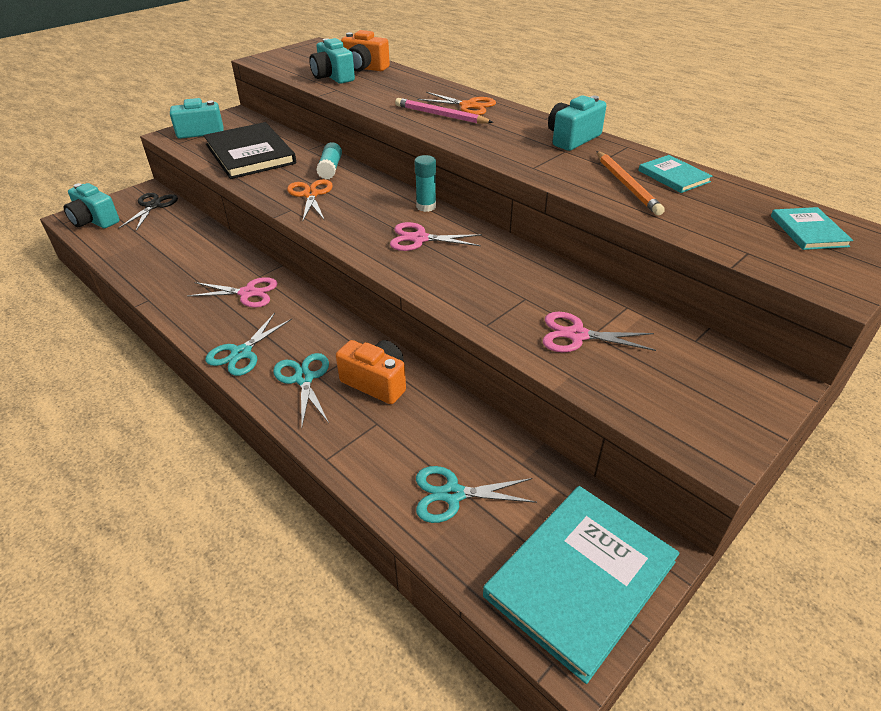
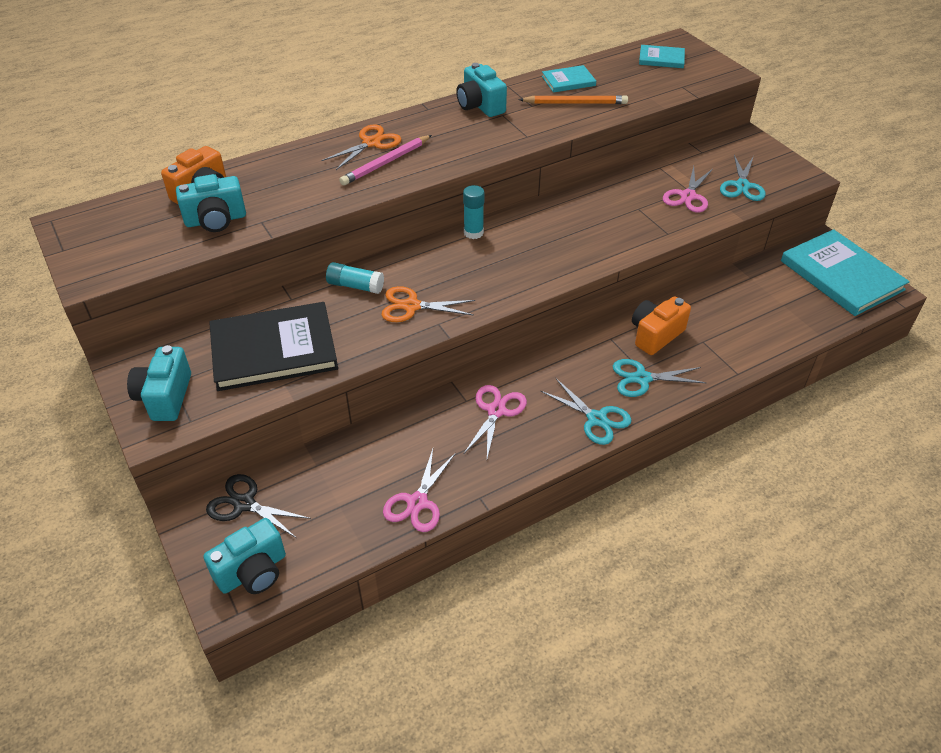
camera: 75 degrees left, 5 degrees up
(419, 238) = (531, 246): pink scissors -> pink scissors (417, 502)
(452, 494) = (776, 314): turquoise scissors -> turquoise scissors (742, 186)

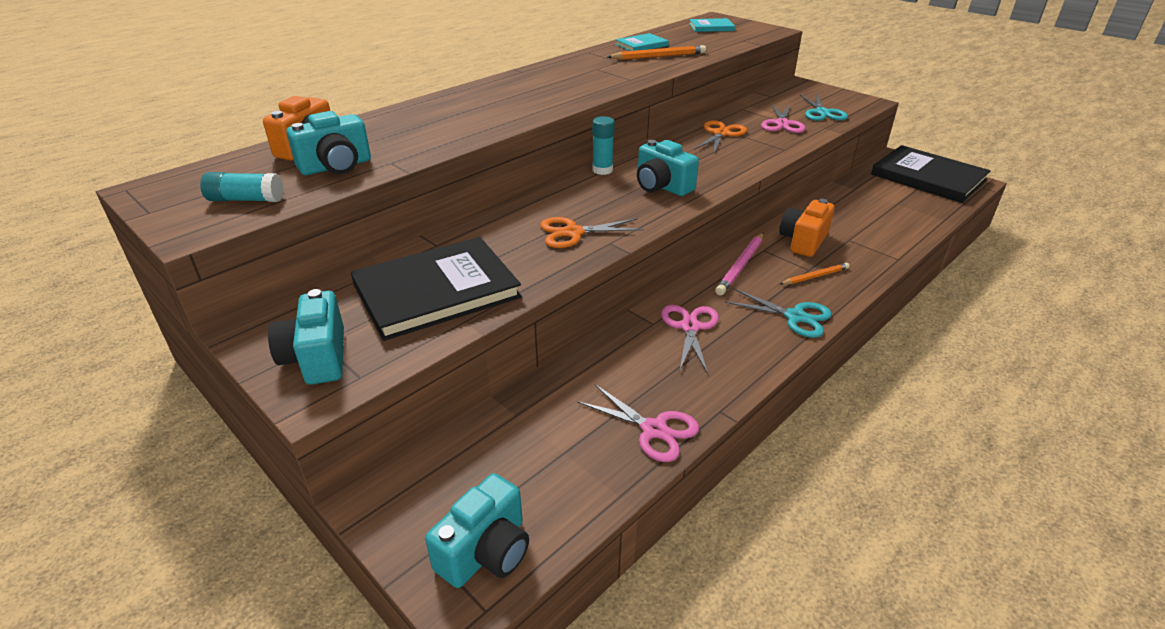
camera: 15 degrees left, 10 degrees down
(244, 504) = (443, 474): black scissors -> none
(355, 286) = (503, 225): turquoise glue stick -> turquoise glue stick (246, 200)
(371, 143) = (480, 97): orange scissors -> orange scissors (721, 134)
(386, 163) = (503, 108): pink pencil -> pink pencil (741, 266)
(417, 502) = (653, 430): pink scissors -> pink scissors turned 60 degrees counterclockwise
(480, 106) = (571, 65): turquoise camera -> turquoise camera (662, 186)
(642, 378) = (815, 276): turquoise scissors -> orange pencil
(841, 275) = (928, 177): turquoise book -> black book

